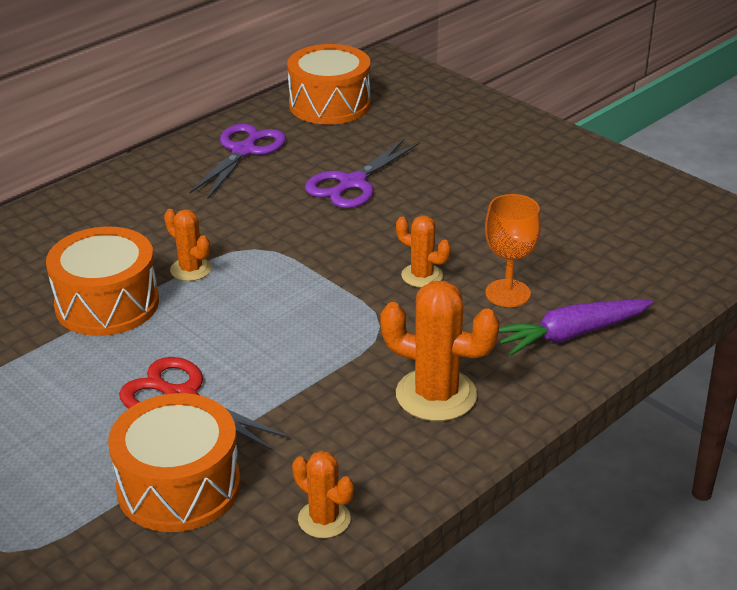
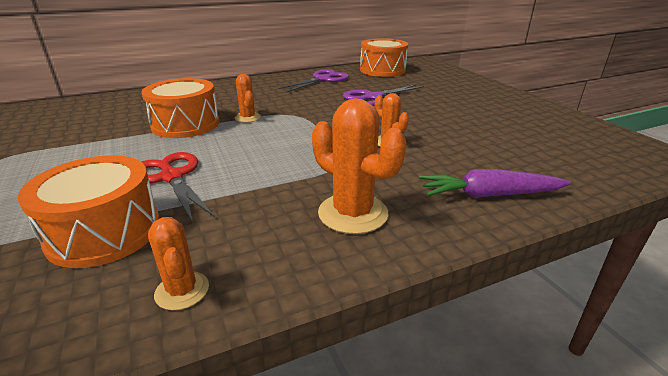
camera: 20 degrees right, 5 degrees down
(507, 293) = (446, 161): orange goblet -> none

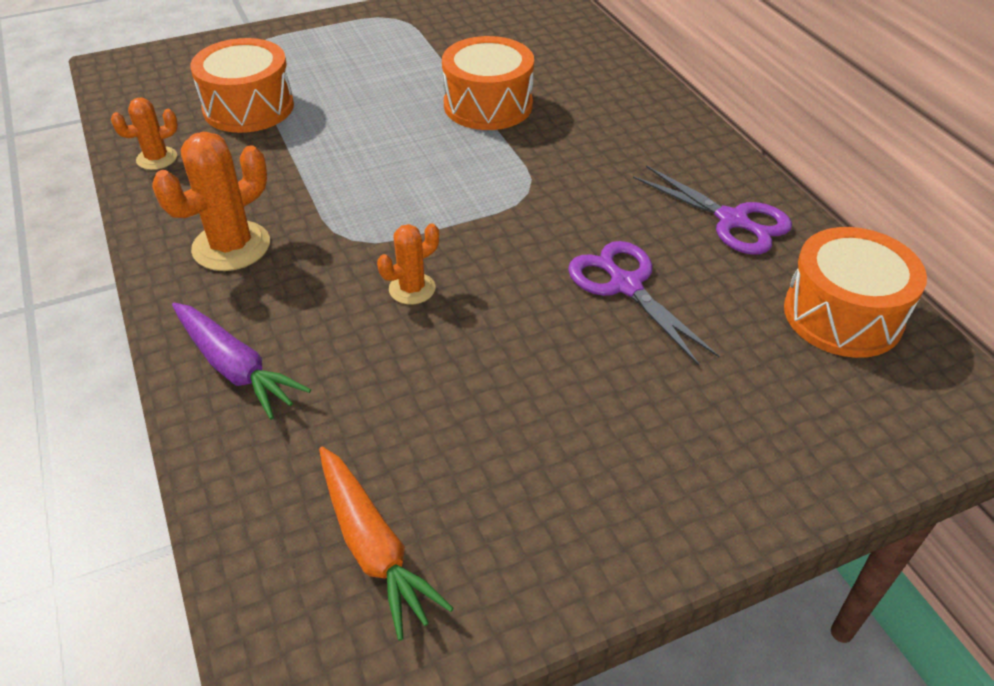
camera: 90 degrees right, 15 degrees up
(171, 177) = (340, 121): red scissors -> none
(248, 118) = (513, 151): orange cactus -> none
(489, 195) = (235, 367): purple carrot -> purple carrot turned 135 degrees clockwise
(578, 145) = (373, 546): none -> orange carrot

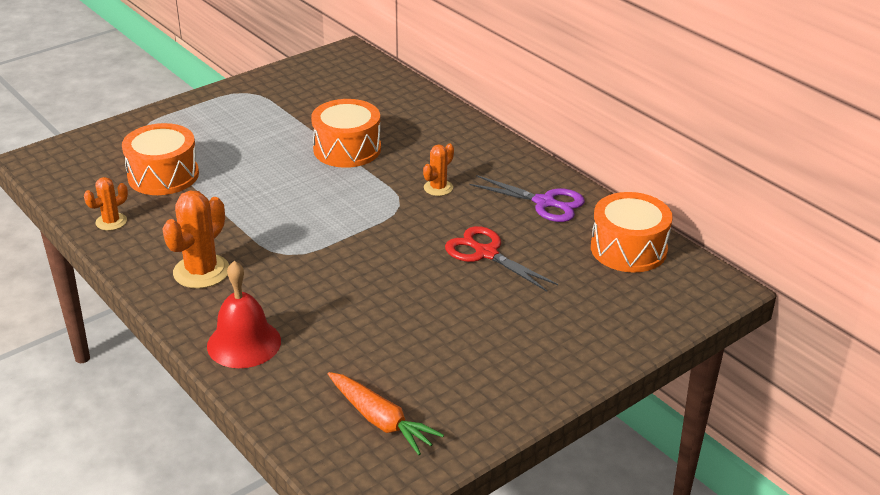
camera: 15 degrees left, 10 degrees down
(235, 367) = (244, 343): purple carrot -> red bell
(412, 289) = (343, 278): orange cactus -> orange cactus (438, 188)
(625, 285) = (486, 253): purple scissors -> red scissors

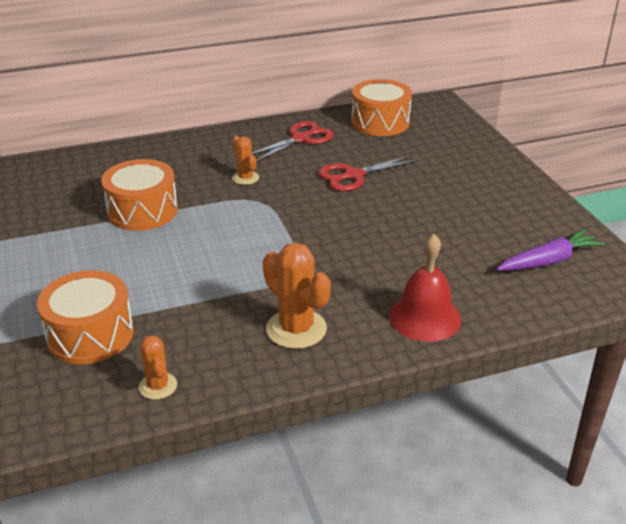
camera: 70 degrees left, 0 degrees up
(380, 420) = (548, 261): orange carrot -> purple carrot
(544, 202) = (300, 139): purple scissors -> red scissors

